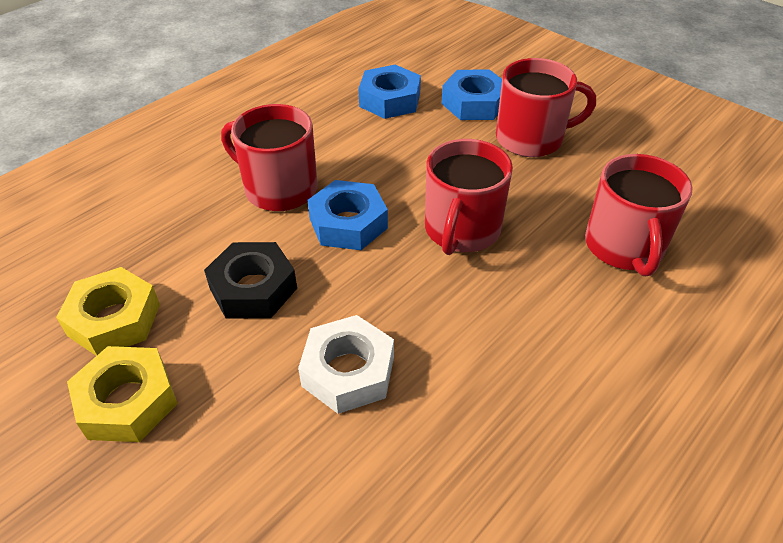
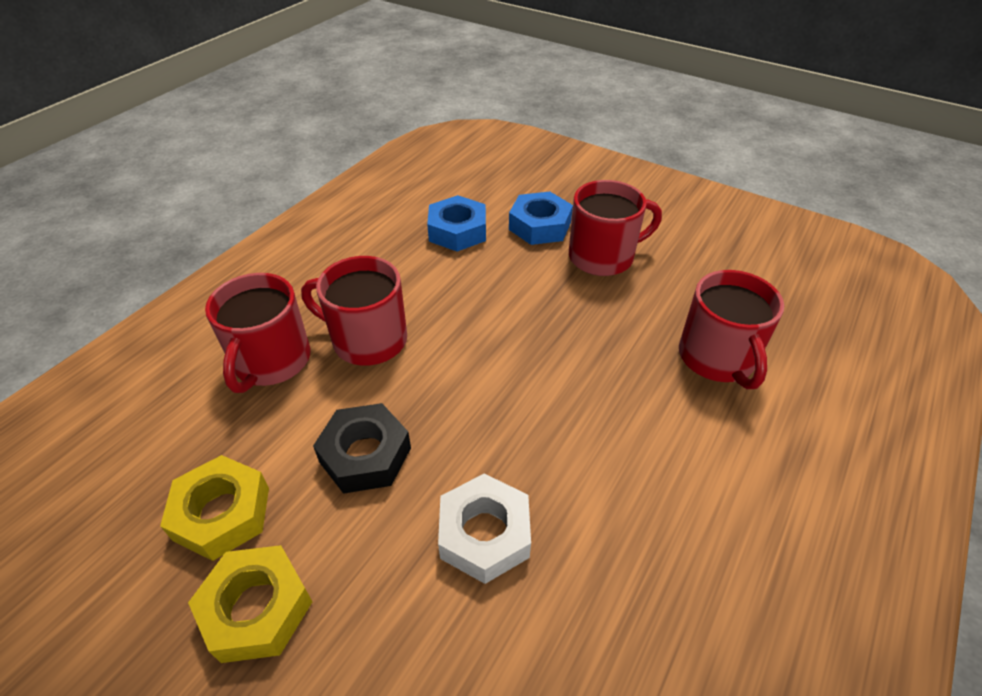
camera: 10 degrees left, 0 degrees up
(348, 223) = (446, 369): blue nut -> none
(461, 230) = (560, 361): red mug -> red mug (271, 361)

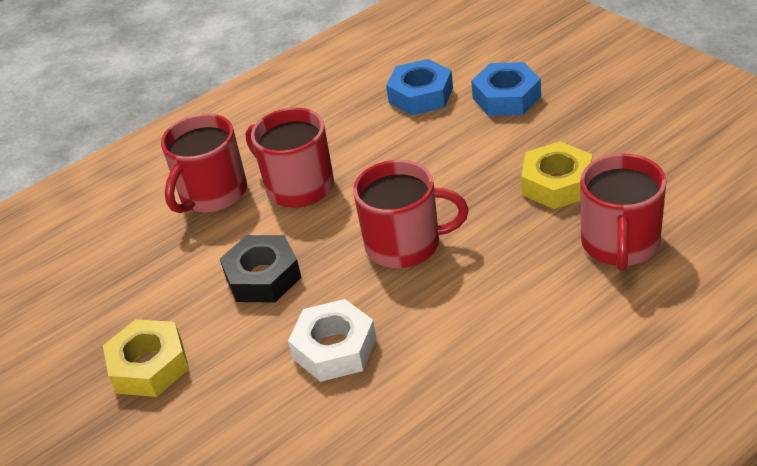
camera: 25 degrees right, 5 degrees down
(222, 513) = (143, 301): yellow nut -> yellow nut (557, 184)
(602, 257) = (556, 135): red mug -> red mug (405, 244)

